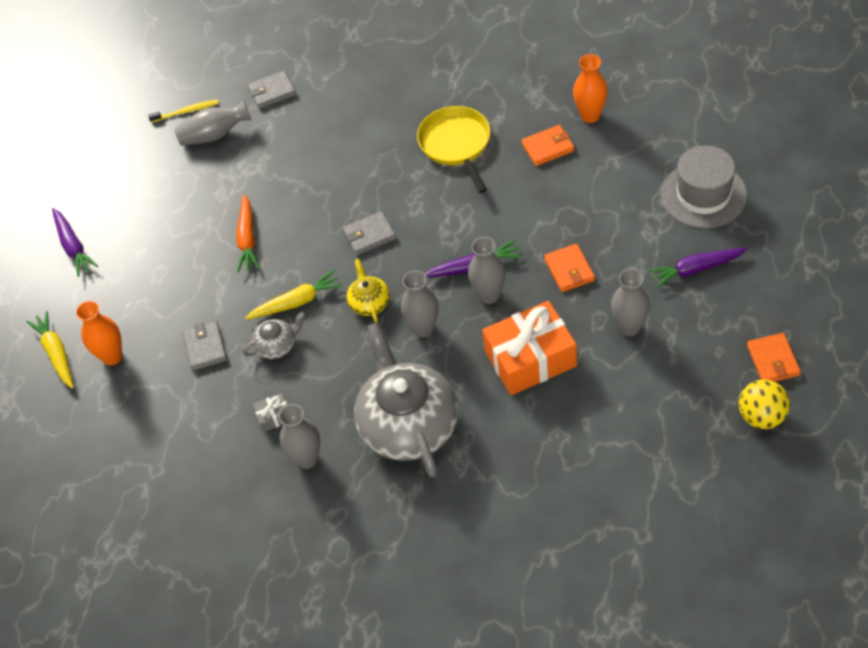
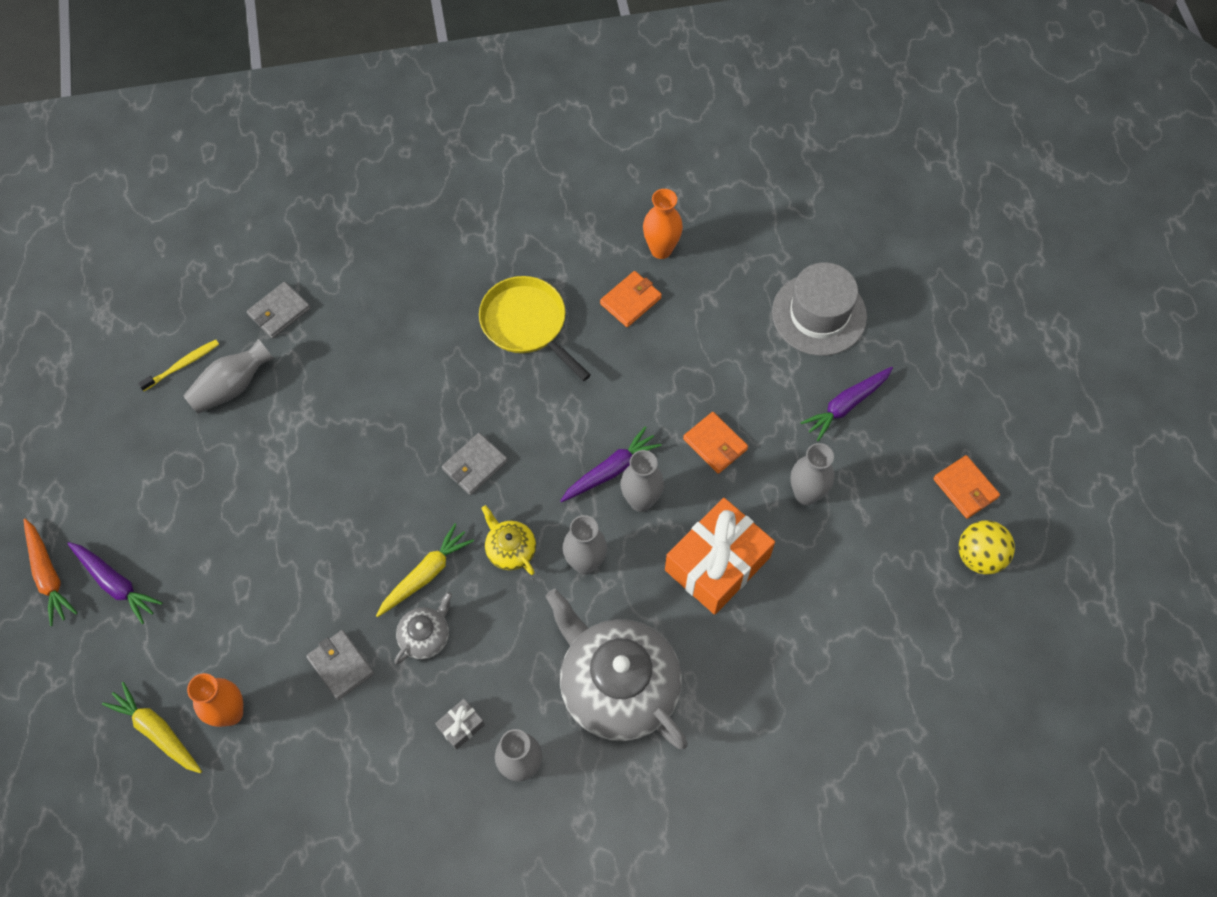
camera: 30 degrees left, 10 degrees up
(247, 239) = (331, 511): orange carrot -> orange carrot (48, 575)

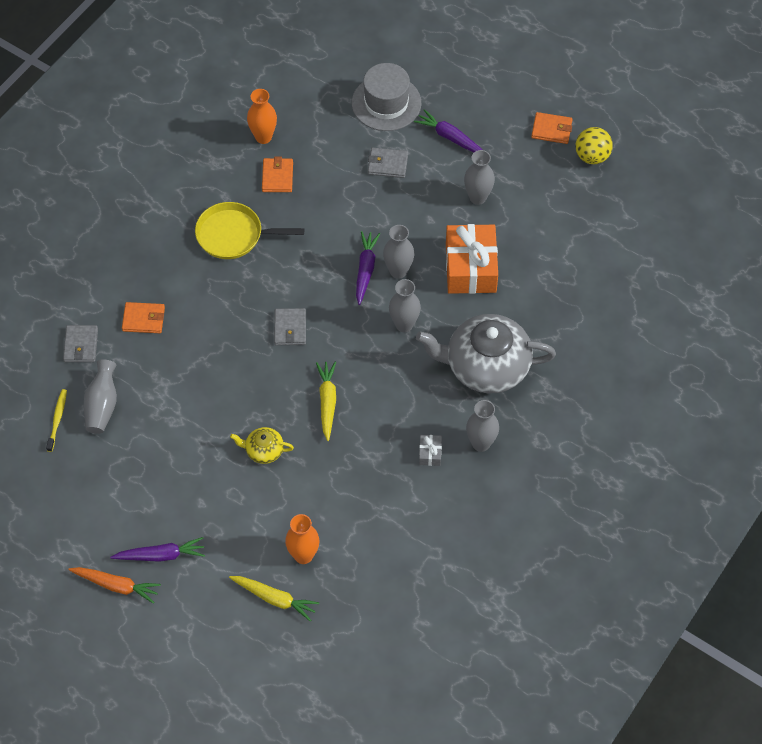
camera: 45 degrees left, 5 degrees down
(157, 731) = (274, 599): yellow carrot -> yellow carrot turned 150 degrees counterclockwise
(341, 665) = (334, 482): grey wallet -> grey wallet (387, 164)
(425, 636) = (362, 430): grey teapot -> none
(510, 549) = (357, 352): yellow teapot -> yellow teapot (263, 450)
(715, 444) = (405, 212): orange wallet -> orange wallet (143, 319)
(846, 405) = (450, 137): purple carrot -> purple carrot turned 120 degrees clockwise

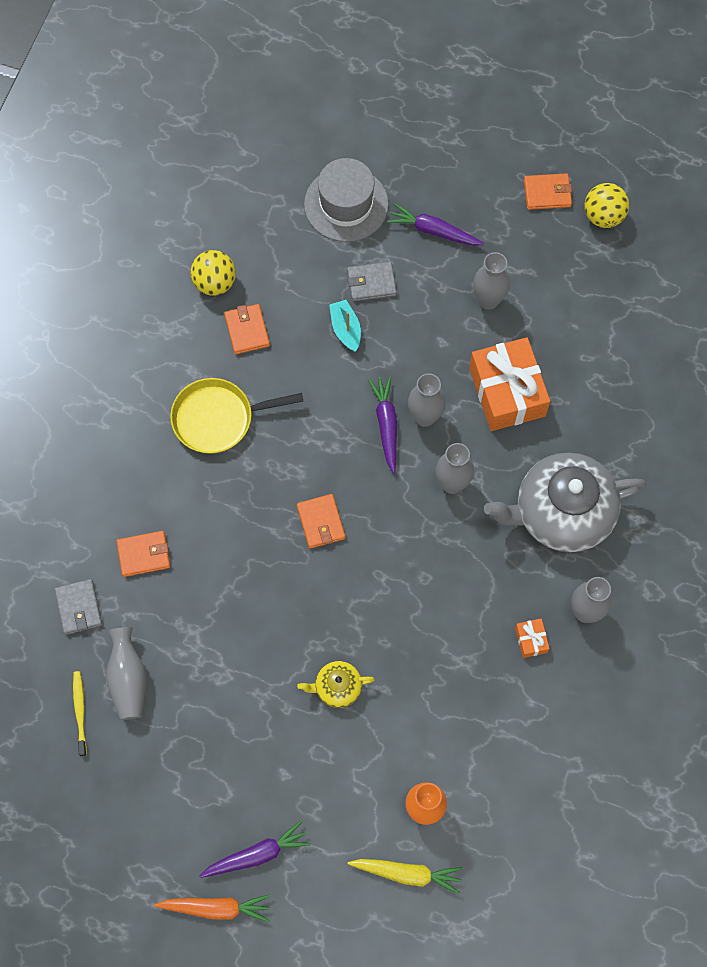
camera: 15 degrees left, 10 degrees up
(263, 137) = (215, 283): orange vase -> yellow ball
(290, 328) = (321, 522): grey wallet -> orange wallet
(327, 402) = (393, 606): yellow carrot -> none
(356, 193) = (345, 329): none -> turquoise boat
(430, 453) = (531, 640): grey gift -> orange gift

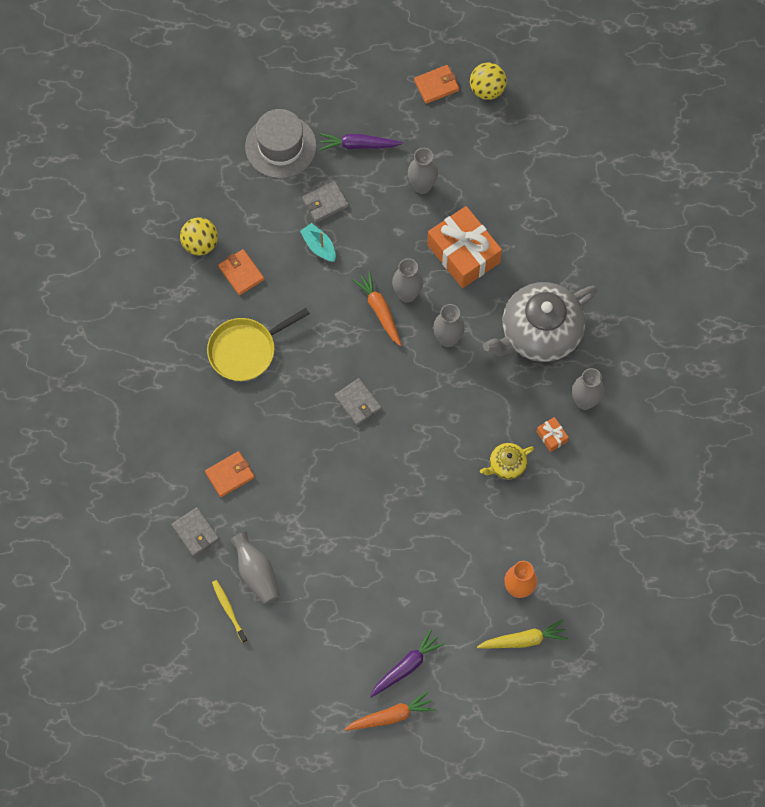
camera: 20 degrees left, 0 degrees up
(321, 522) = (358, 403): orange wallet -> grey wallet
(337, 687) = (419, 523): yellow teapot -> yellow teapot (506, 465)
(386, 425) = (379, 310): purple carrot -> orange carrot

